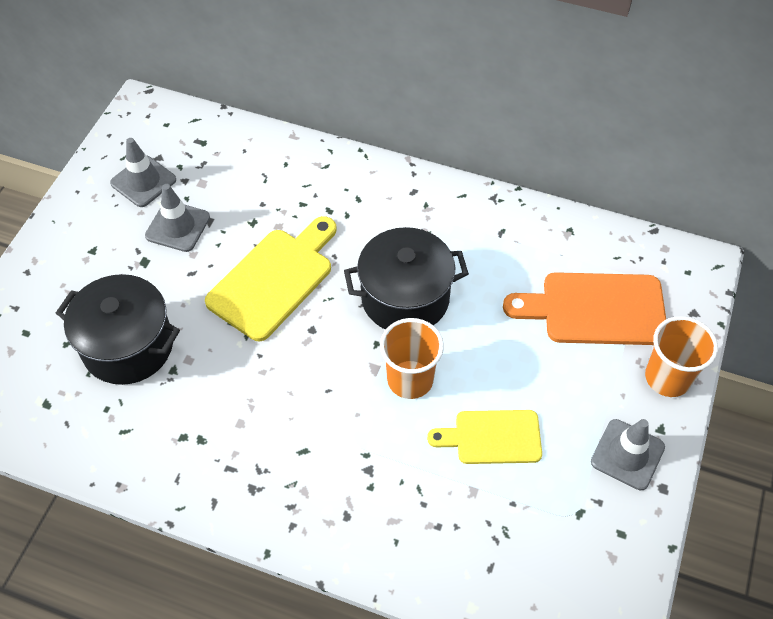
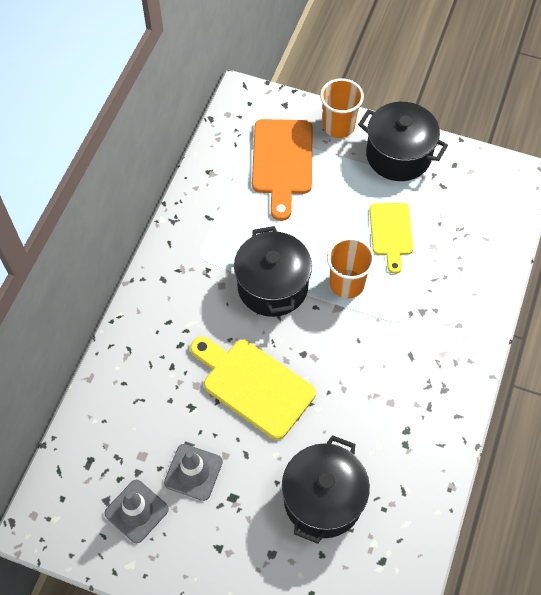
camera: 90 degrees left, 5 degrees up
(627, 454) = (398, 155): grey traffic cone -> black pot

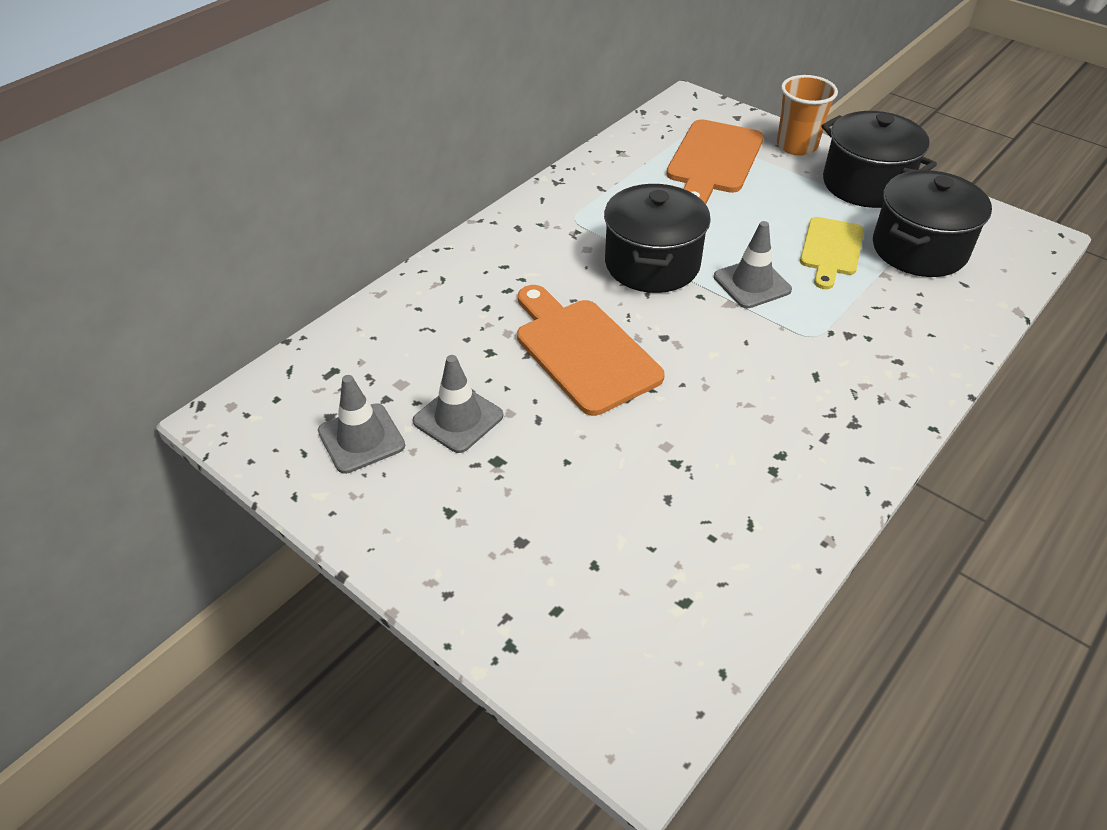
camera: 20 degrees right, 15 degrees down
(253, 385) = (583, 351): yellow cutting board -> orange cutting board
(323, 499) = (624, 499): black pot -> black pot (919, 249)
(346, 284) = (752, 283): orange cup -> grey traffic cone

